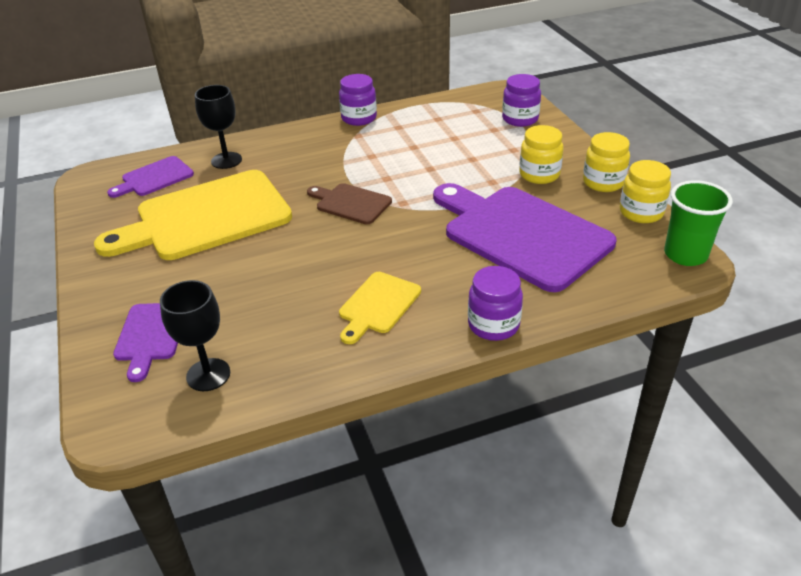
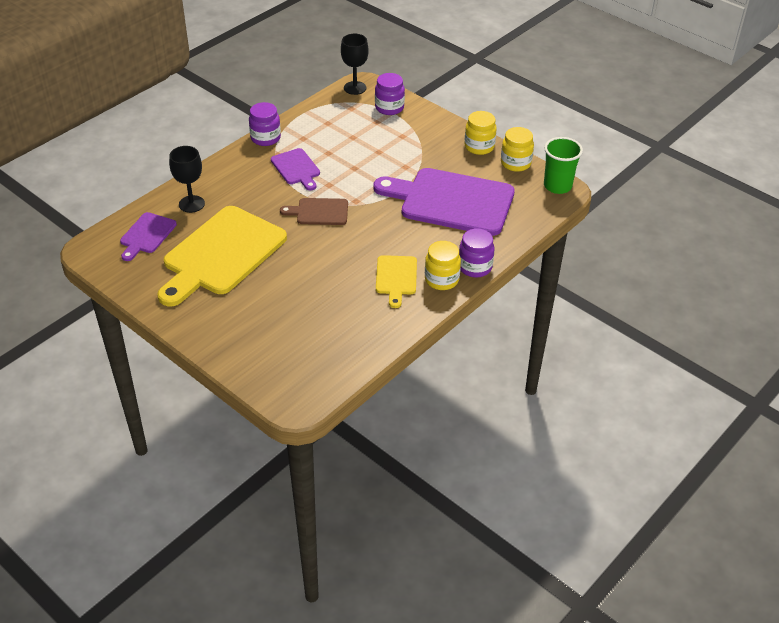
camera: 30 degrees left, 5 degrees up
(151, 335) = (265, 345): purple cutting board -> purple cutting board (296, 168)
(208, 375) = (326, 355): black goblet -> black goblet (355, 88)
(539, 174) = (433, 152): yellow jar -> yellow jar (441, 280)

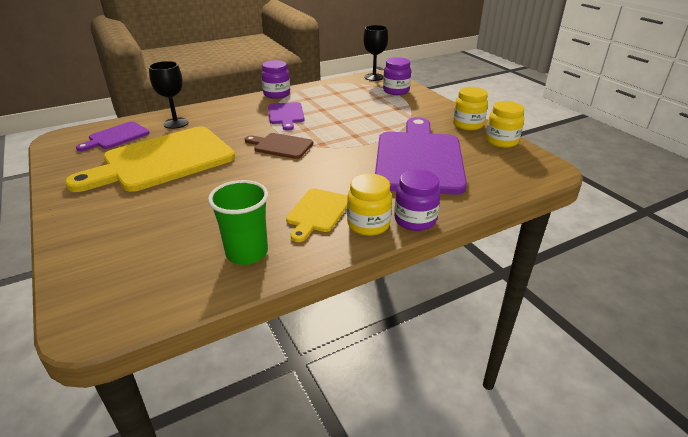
camera: 20 degrees right, 10 degrees down
(451, 201) = (418, 159): purple cutting board -> purple cutting board turned 60 degrees clockwise
(557, 186) = (543, 165): green cup -> green cup (247, 253)

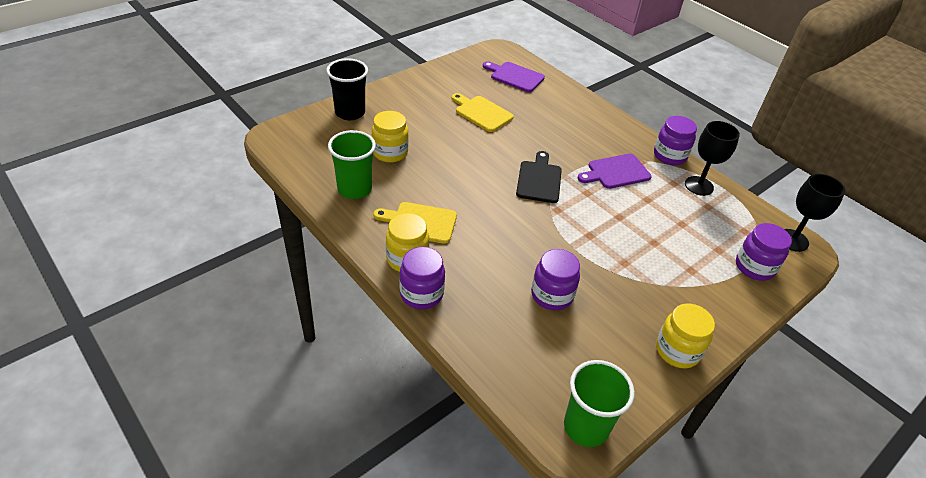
camera: 75 degrees right, 10 degrees up
(89, 249) = (350, 113): none -> black cup
(163, 160) = (482, 113): yellow cutting board -> yellow cutting board, size x0.48
(176, 123) = (557, 102): black goblet -> black goblet (699, 186)
(281, 146) = (539, 180): brown cutting board -> black cutting board
(418, 159) = (552, 295): purple cutting board -> purple jar
(501, 141) = (640, 389): yellow jar -> yellow jar (390, 153)
(538, 164) = (586, 427): none -> green cup

